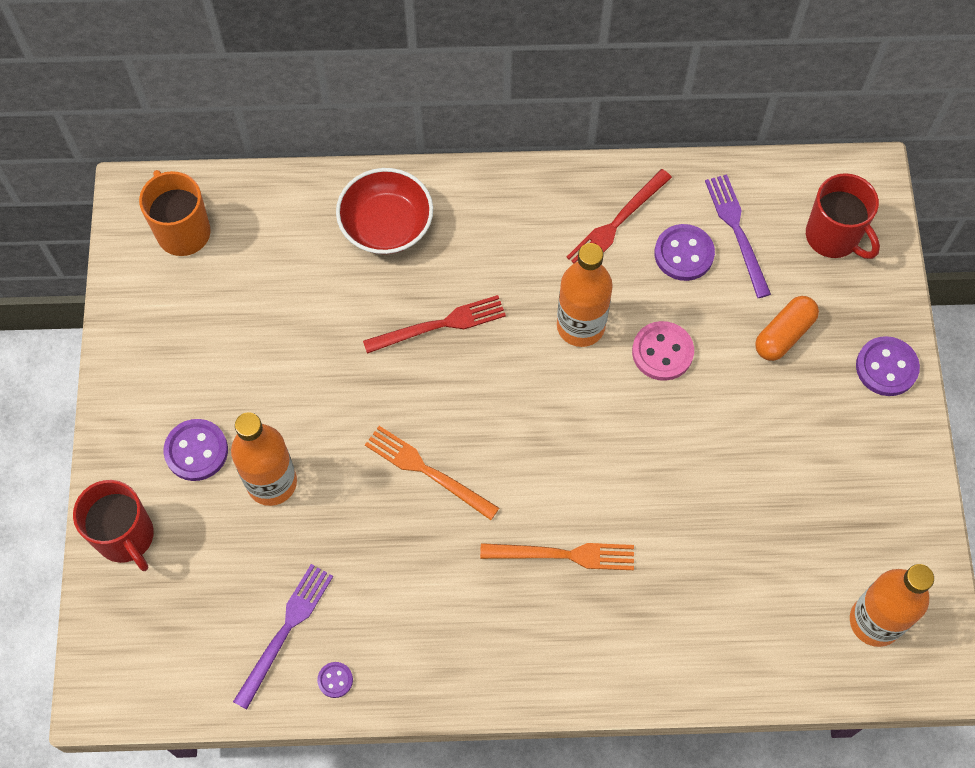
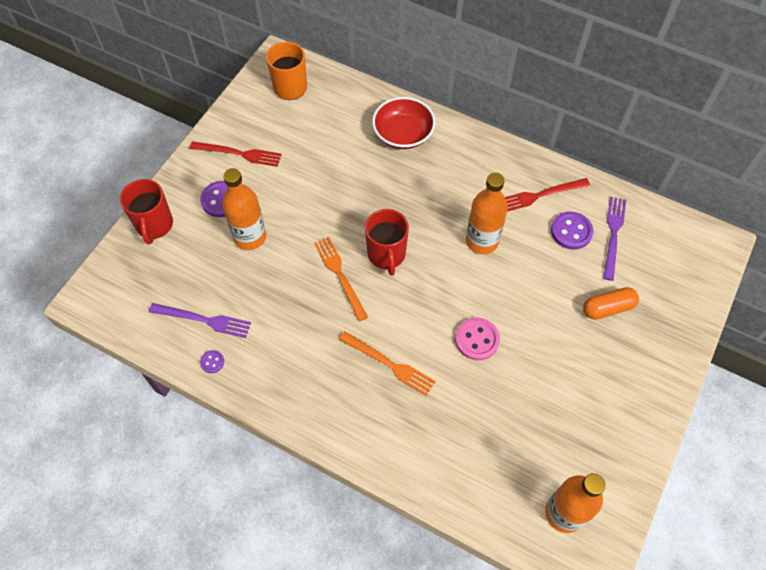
camera: 30 degrees right, 5 degrees down
(285, 631) = (203, 320): purple fork -> purple fork turned 45 degrees clockwise
(440, 325) = (399, 200): red fork -> red fork (239, 154)
(662, 352) = (523, 280): pink button -> pink button (477, 339)
(833, 237) = (675, 267): red mug -> red mug (386, 255)
(886, 367) = (665, 361): purple button -> none

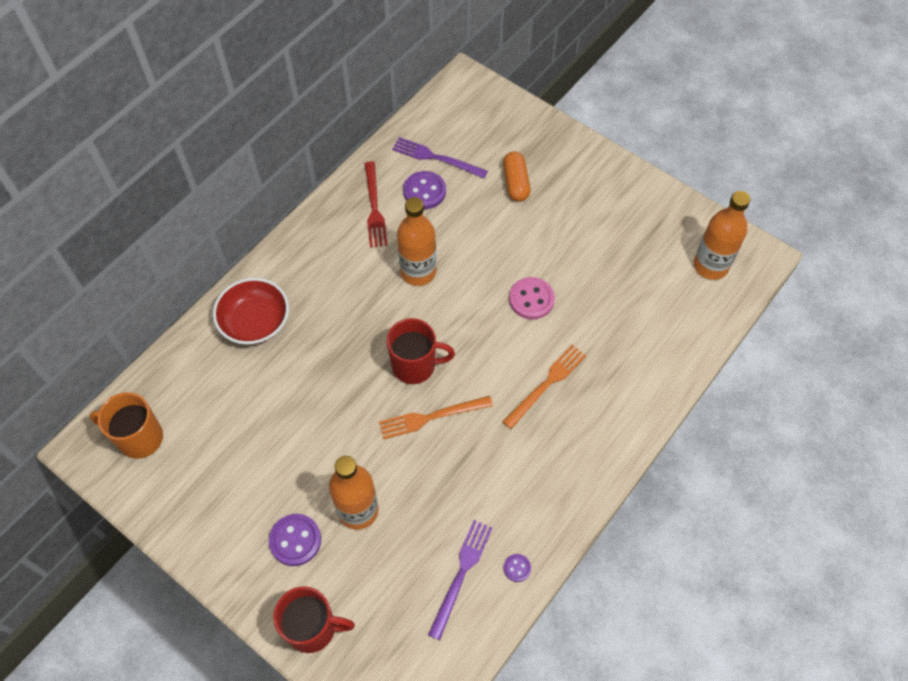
camera: 80 degrees left, 0 degrees up
(239, 154) = (229, 512): red fork -> none

